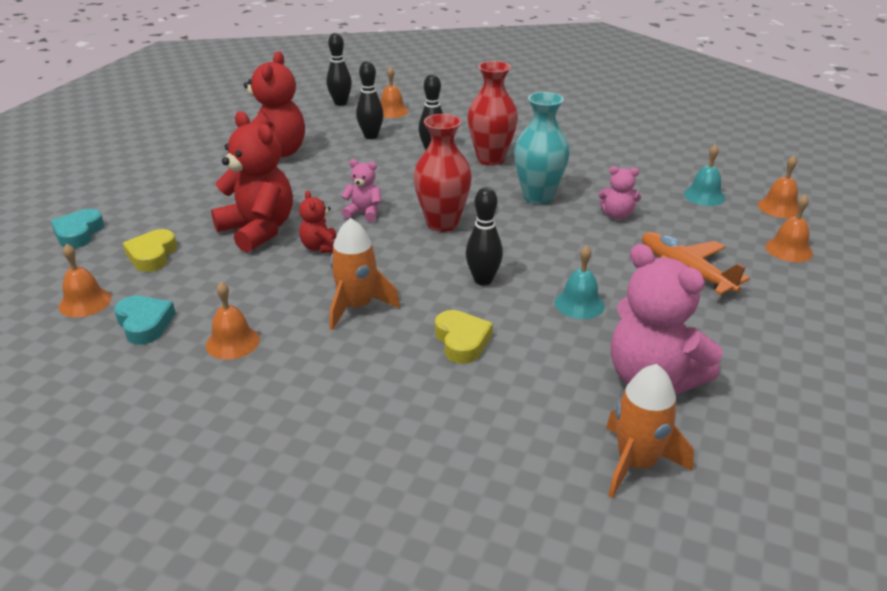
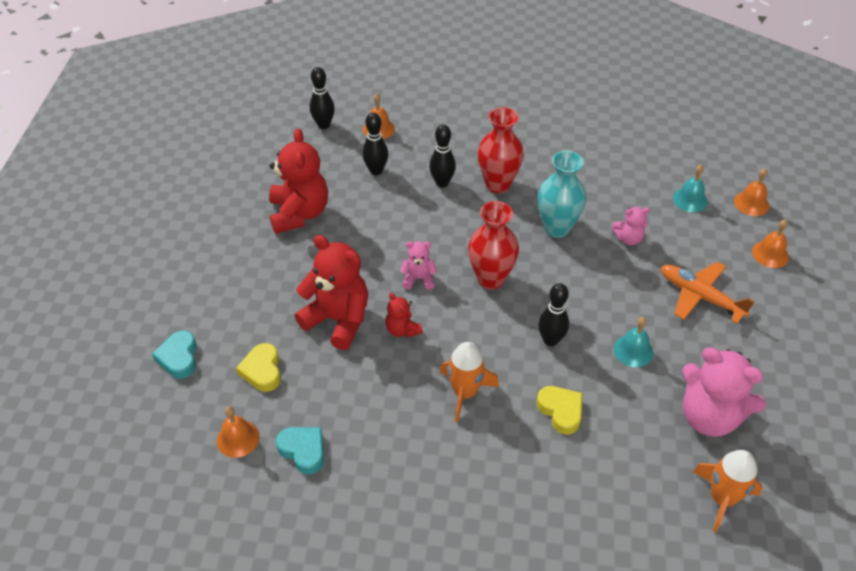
camera: 15 degrees left, 15 degrees up
(232, 342) = (385, 453): orange bell -> none

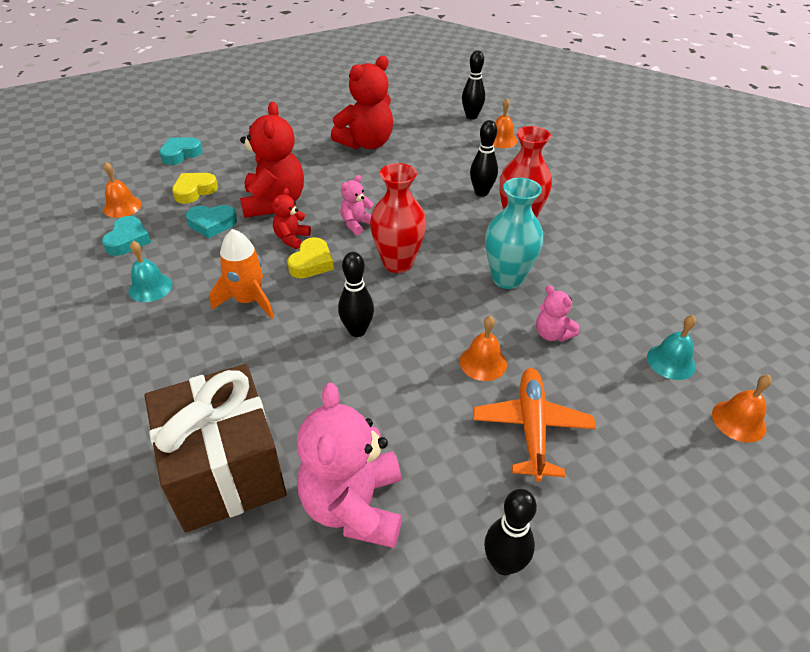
camera: 55 degrees right, 5 degrees down
(332, 377) = (212, 224): none -> turquoise heart
(376, 170) = (453, 157): black bowling pin -> black bowling pin (503, 564)
(418, 279) = (357, 224): pink teddy bear -> pink teddy bear turned 105 degrees counterclockwise
(561, 411) = (272, 373): yellow heart -> yellow heart (311, 263)
(633, 350) = (397, 398): turquoise bell -> turquoise bell (150, 287)
(638, 475) = (225, 470): none -> brown gift
(722, 498) = (236, 567): orange rocket -> none
(770, 254) = (676, 472): orange bell -> orange bell (483, 362)

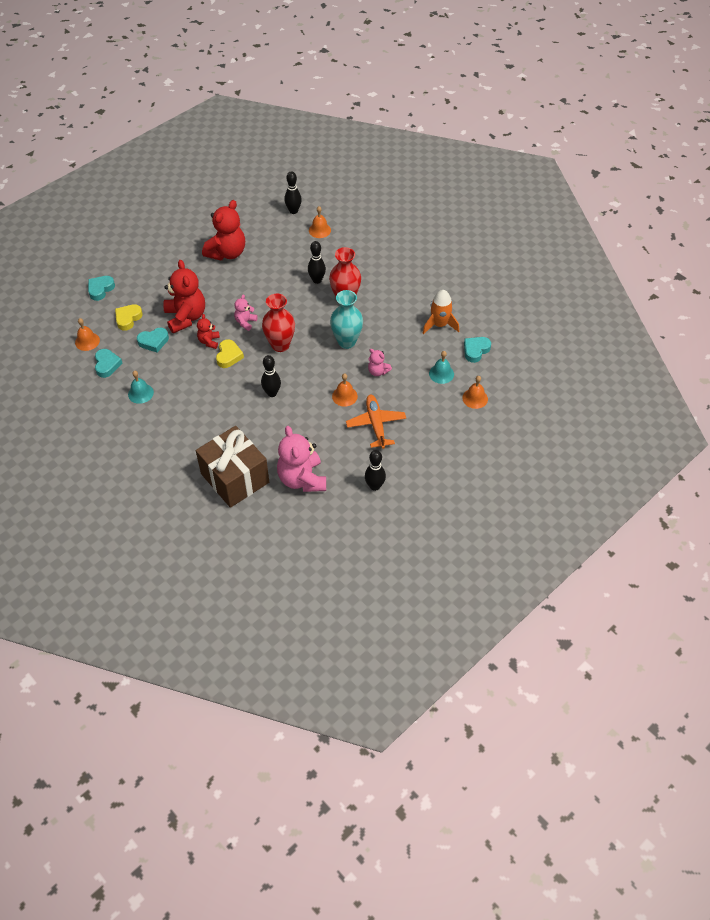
camera: 15 degrees left, 10 degrees up
(248, 301) = (203, 389): orange rocket -> orange rocket (439, 325)
(738, 336) = (475, 350): none -> turquoise heart

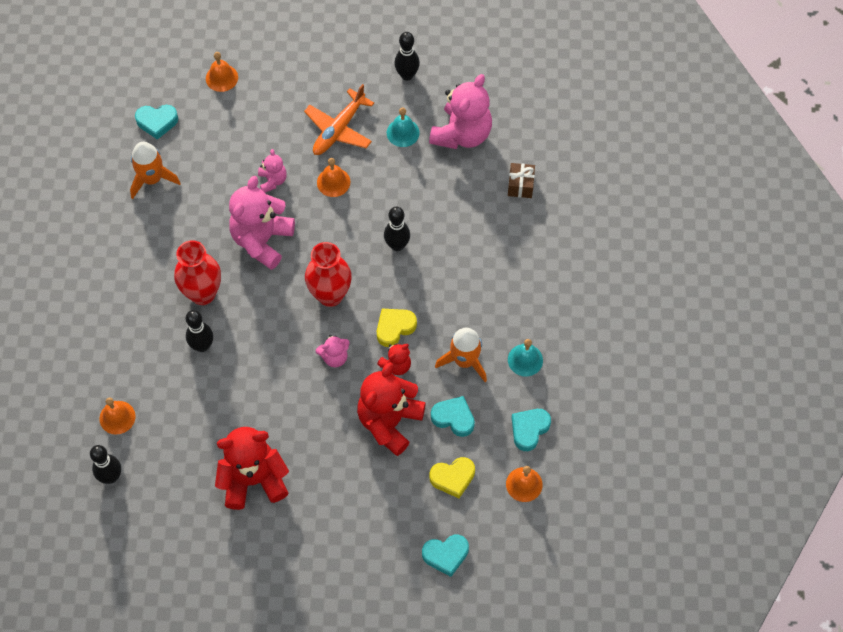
camera: 135 degrees left, 10 degrees up
(174, 369) = (464, 361): none -> orange rocket
(235, 478) = (520, 185): brown gift -> brown gift, size x0.41
(346, 342) = (262, 240): turquoise vase -> pink teddy bear
(441, 374) = (219, 127): turquoise bell -> turquoise bell (403, 132)

